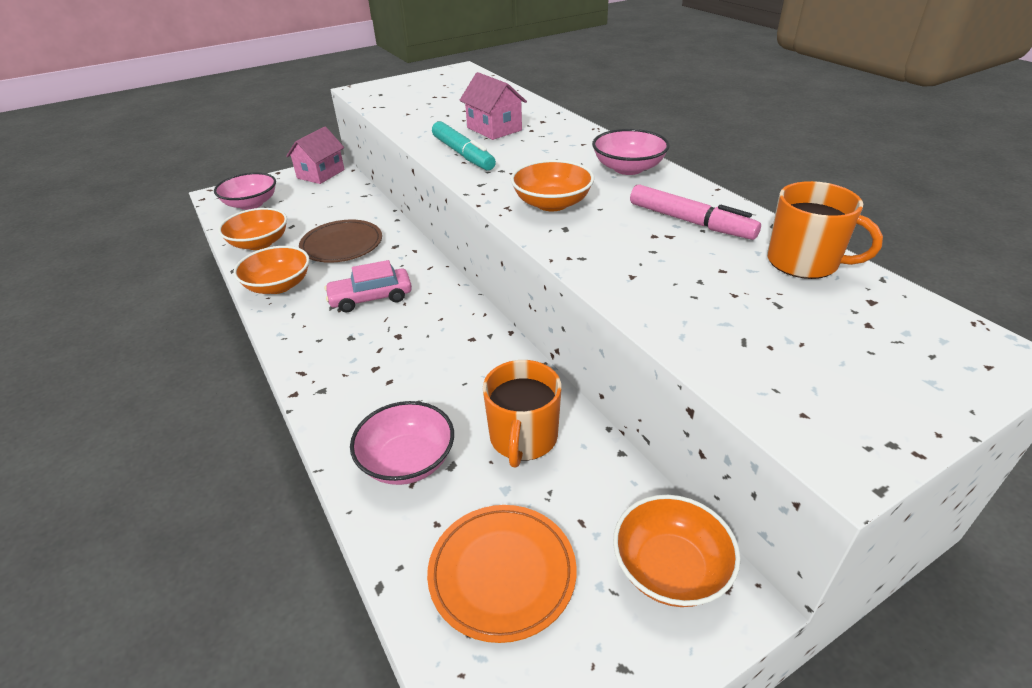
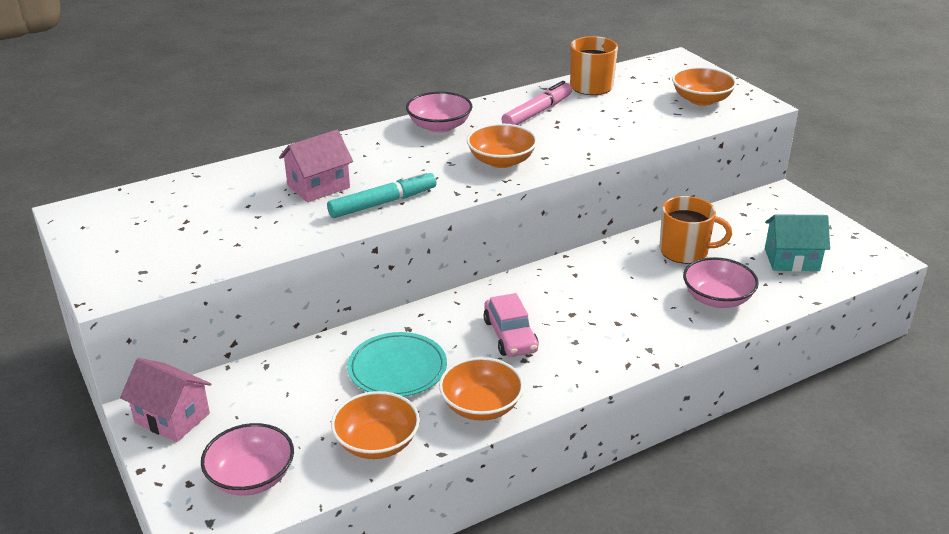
camera: 90 degrees left, 5 degrees down
(342, 245) = (397, 369): brown plate -> turquoise plate
(502, 573) = (791, 260): orange plate -> turquoise house
(670, 568) = (769, 209): orange bowl -> orange bowl (701, 100)

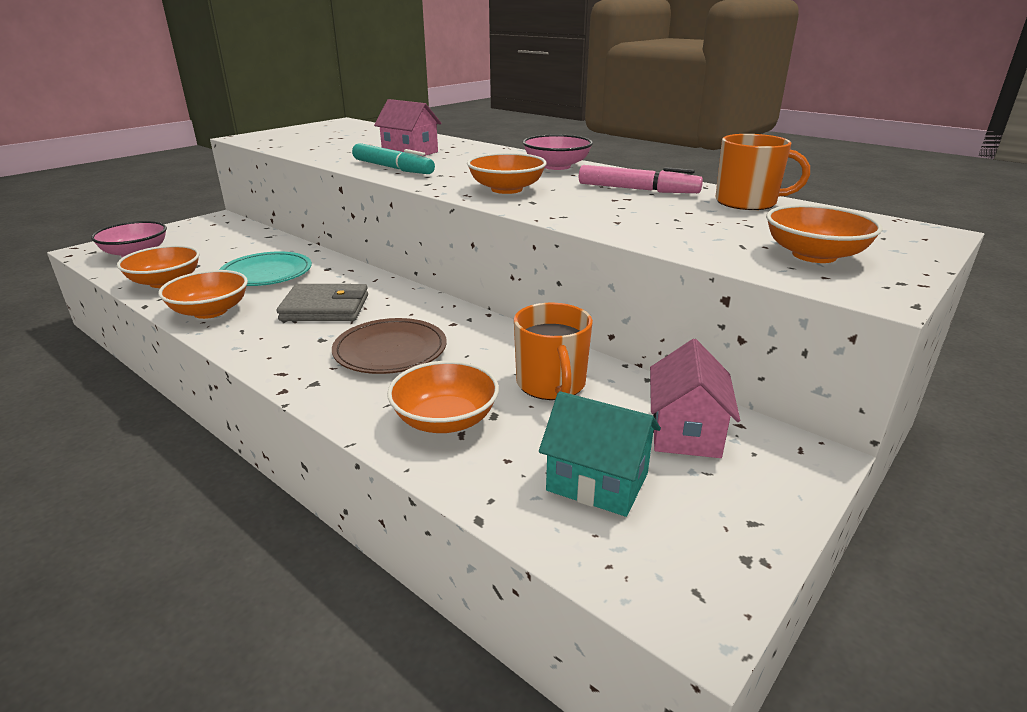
camera: 70 degrees right, 5 degrees down
(172, 418) = (208, 225): pink house -> pink house (685, 432)
(510, 335) = (325, 308): pink car -> grey wallet
(611, 309) = (390, 351): none -> brown plate
(717, 298) = (445, 420): pink bowl -> orange bowl
(791, 260) = (597, 482): turquoise house -> turquoise house turned 45 degrees counterclockwise

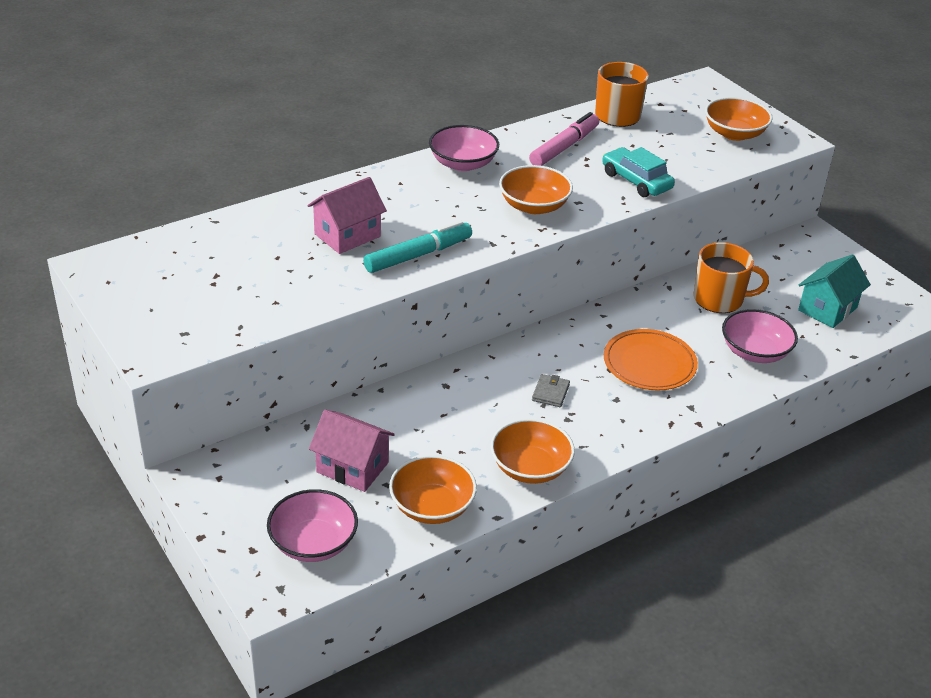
camera: 75 degrees left, 10 degrees up
(266, 273) = (441, 429): turquoise plate -> none
(325, 308) = (550, 393): grey wallet -> grey wallet, size x0.50
(390, 351) = (649, 364): brown plate -> orange plate
(445, 420) = (755, 352): orange bowl -> pink bowl
(607, 218) = (636, 181): none -> turquoise car
(685, 432) = (785, 265): pink house -> pink house (352, 467)

